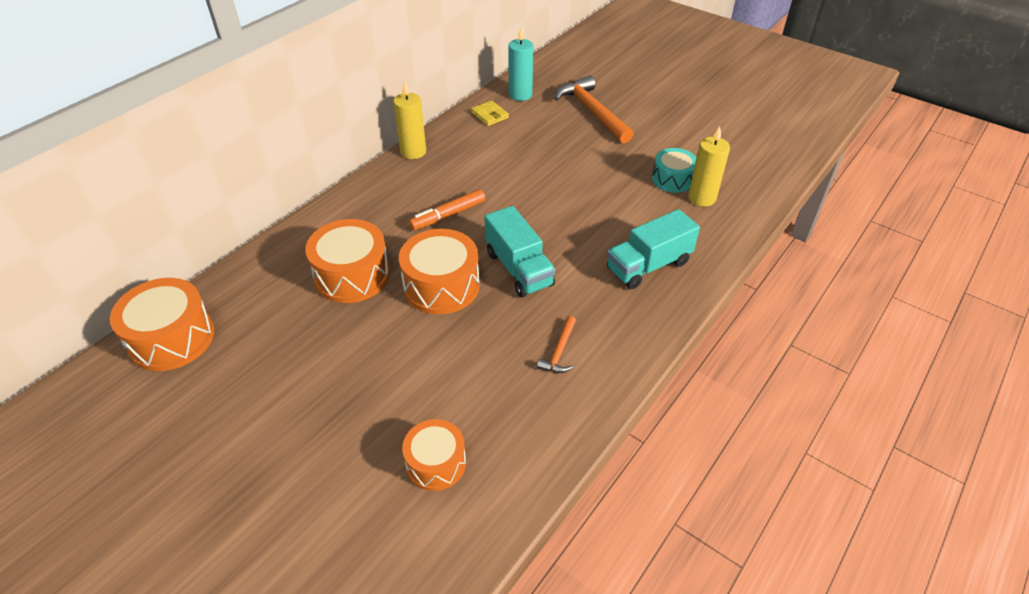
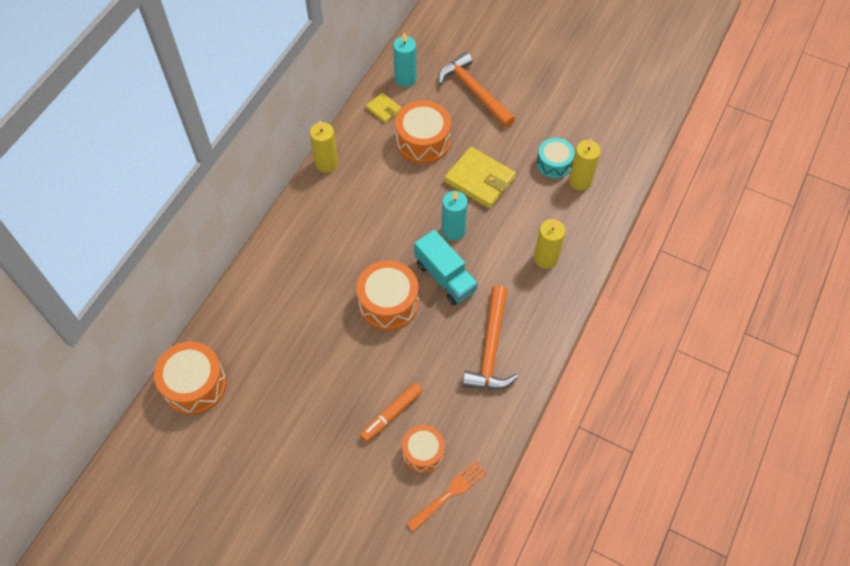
camera: 10 degrees left, 15 degrees up
(352, 275) = (315, 304): orange drum -> orange drum (423, 141)
(448, 215) = (375, 231): orange marker -> orange marker (391, 414)
(458, 526) = (449, 494): none -> orange fork
(540, 226) = (453, 231): none -> turquoise candle
(559, 351) = (490, 348): orange hammer -> orange hammer, size x2.10
(582, 184) = (479, 180): none -> yellow wallet
(648, 266) = (545, 258): turquoise truck -> yellow candle

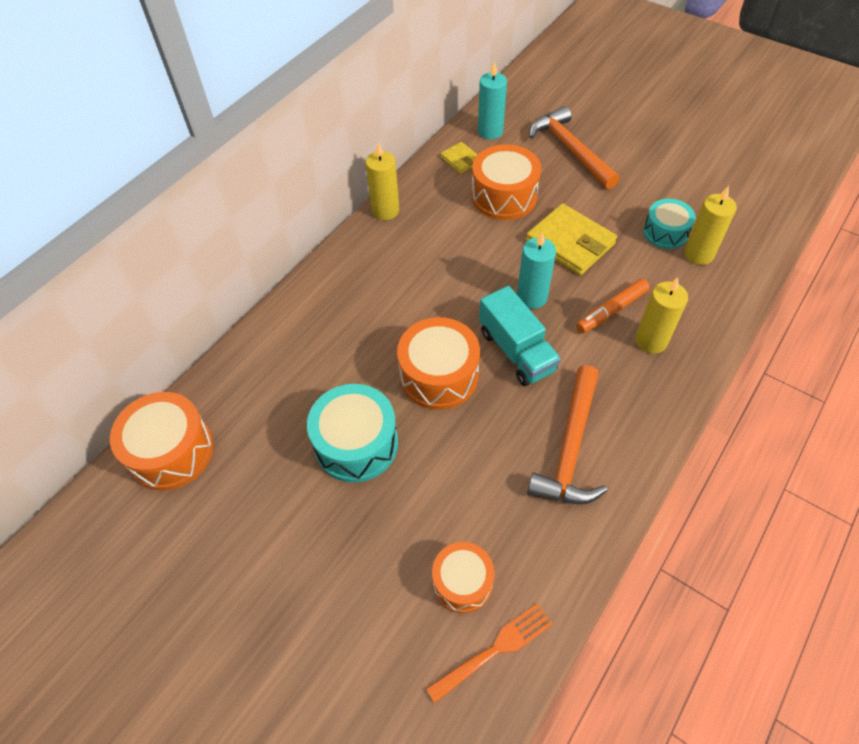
camera: 10 degrees right, 5 degrees down
(334, 363) = (356, 444): none -> turquoise drum
(391, 414) = (424, 521): orange marker -> orange marker (611, 310)

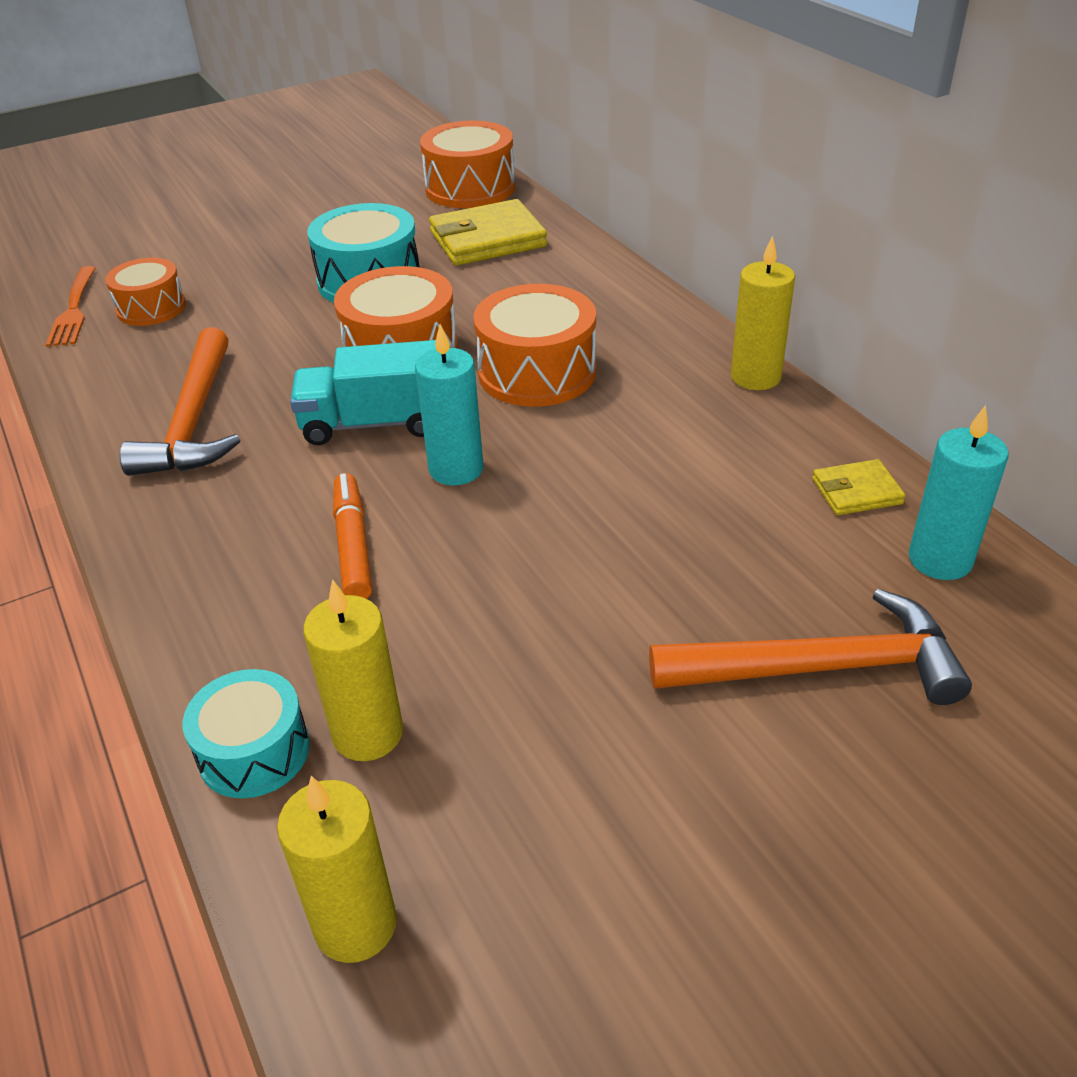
camera: 115 degrees right, 15 degrees down
(504, 196) = (717, 514): orange drum -> orange drum (537, 372)
(570, 243) = (538, 556): yellow wallet -> yellow wallet (487, 239)
(570, 448) = (194, 421): orange hammer -> orange hammer turned 135 degrees counterclockwise
(651, 341) = (257, 565): yellow candle -> yellow candle (355, 925)
(665, 232) = (464, 709): turquoise drum -> turquoise drum (254, 751)

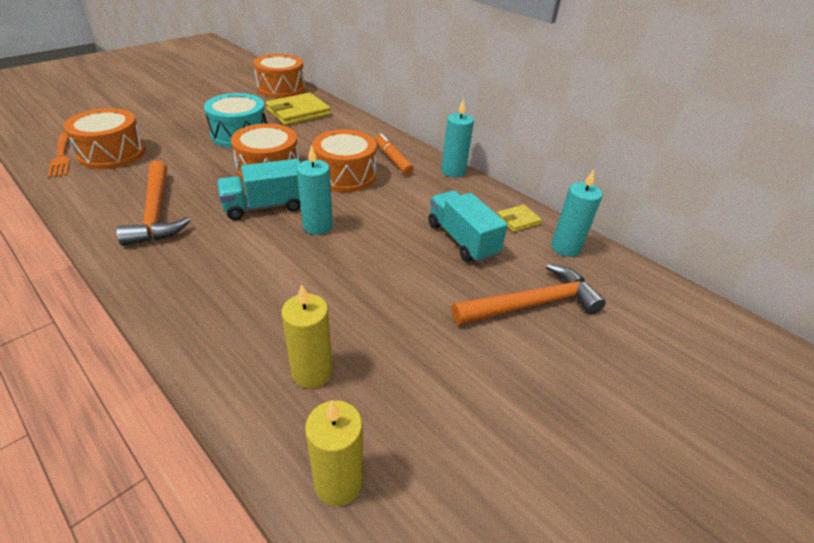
camera: 20 degrees left, 0 degrees up
(151, 308) = (112, 153): orange drum -> orange drum, size x1.57
(254, 751) = (247, 393): turquoise drum -> none
(353, 545) = (272, 271): orange marker -> orange marker (393, 159)
(723, 521) = (462, 240): none -> turquoise truck
(755, 377) = (453, 171): yellow candle -> turquoise candle

